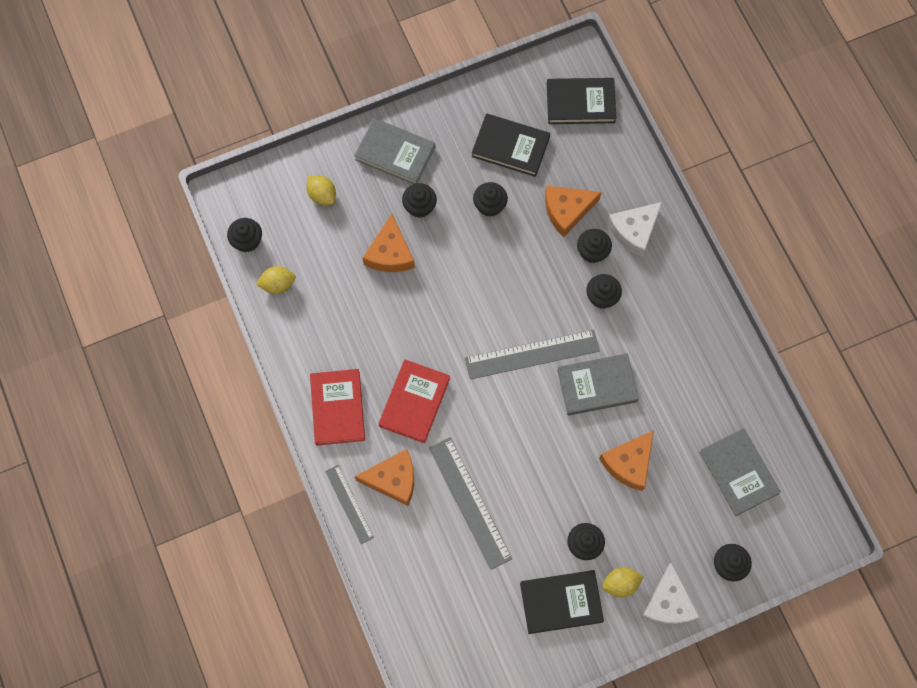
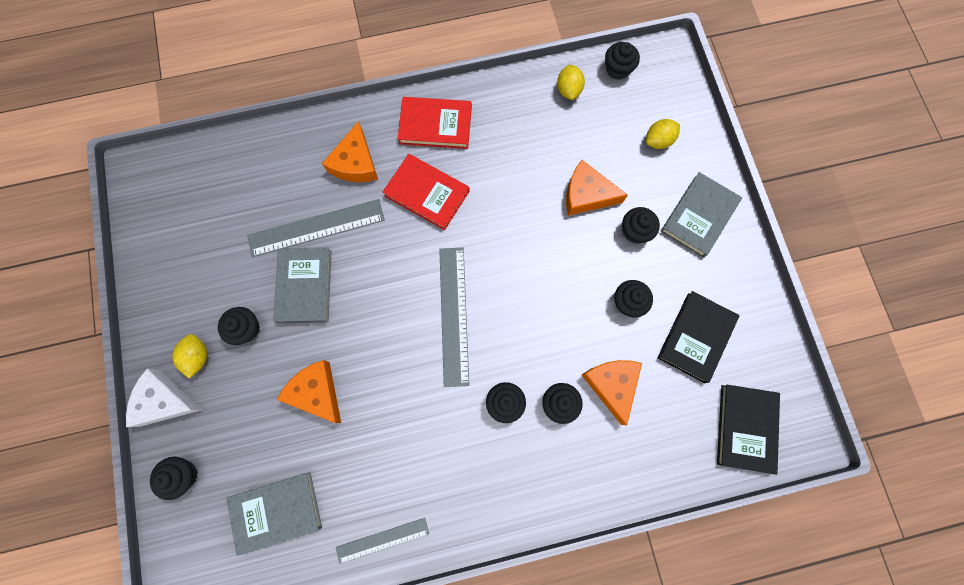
camera: 100 degrees right, 5 degrees up
(349, 504) = (342, 122): grey ruler -> grey ruler (382, 540)
(561, 602) = (198, 295): black book -> none
(597, 386) = (406, 376): grey book -> grey book (304, 286)
(634, 231) = (577, 457): white cheese -> none

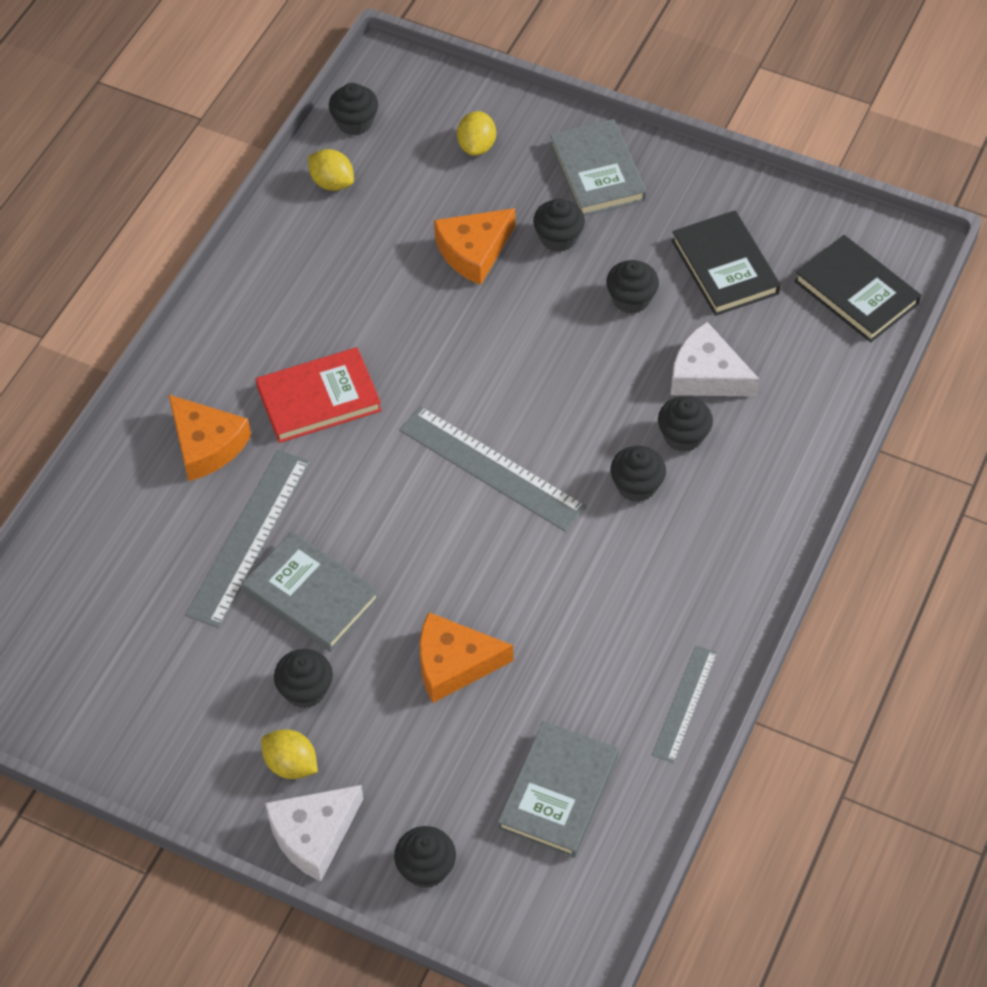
camera: 50 degrees left, 20 degrees down
(435, 125) = (242, 335): red book -> none
(612, 384) = (706, 375): orange cheese -> white cheese

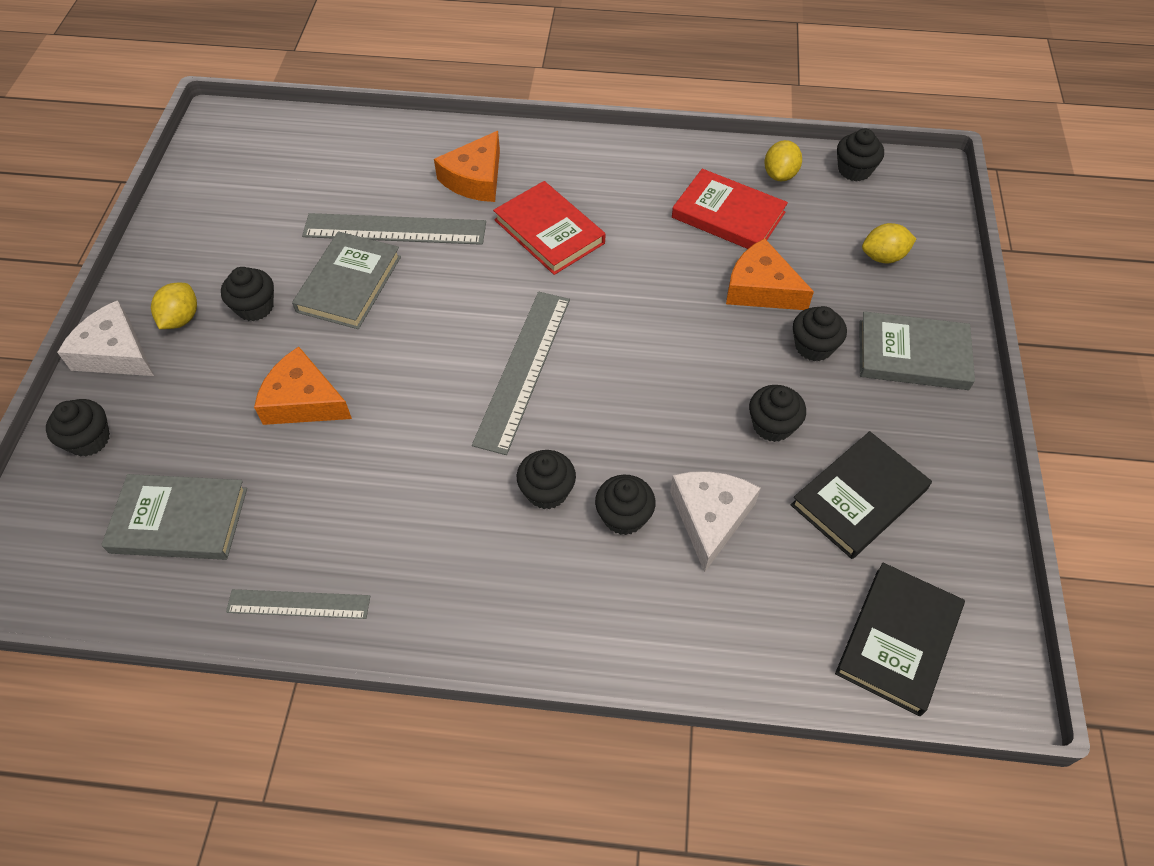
camera: 70 degrees right, 0 degrees up
(367, 243) = (728, 215): none -> red book
(454, 664) = (303, 401): orange cheese -> orange cheese turned 45 degrees counterclockwise
(597, 172) = (913, 355): grey book -> grey book turned 45 degrees clockwise

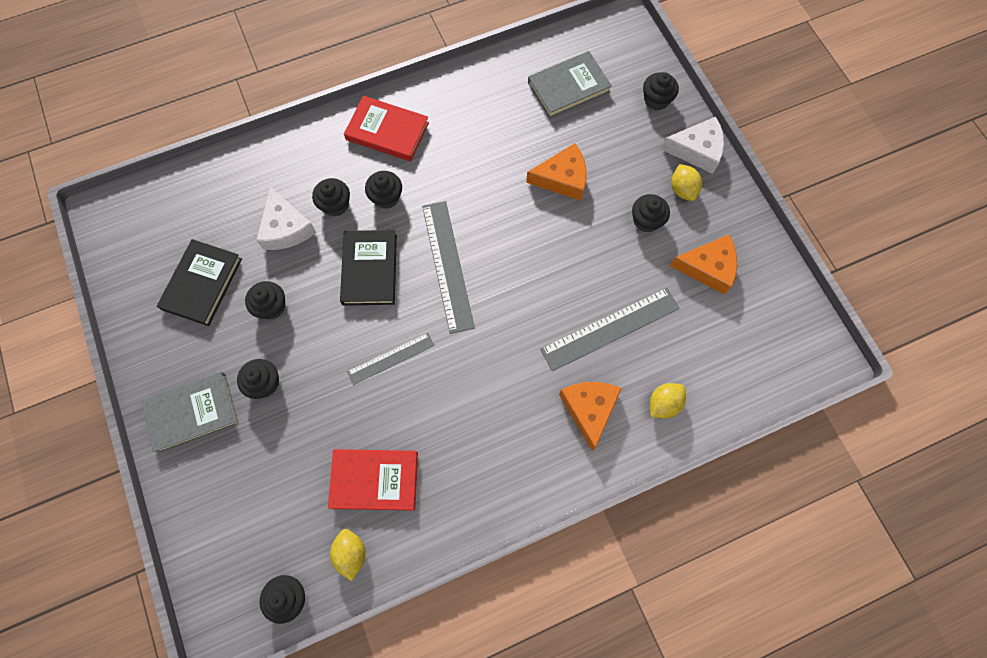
camera: 150 degrees right, 15 degrees up
(298, 604) = (475, 82): grey ruler -> grey ruler (391, 358)
(349, 284) = (603, 268): grey book -> none
(549, 231) = (500, 387): red book -> red book (387, 131)
(761, 288) = (320, 416): orange cheese -> orange cheese (708, 267)
(883, 257) = (237, 501): yellow lemon -> yellow lemon (663, 403)
(898, 640) = (159, 211): black book -> black book (369, 269)

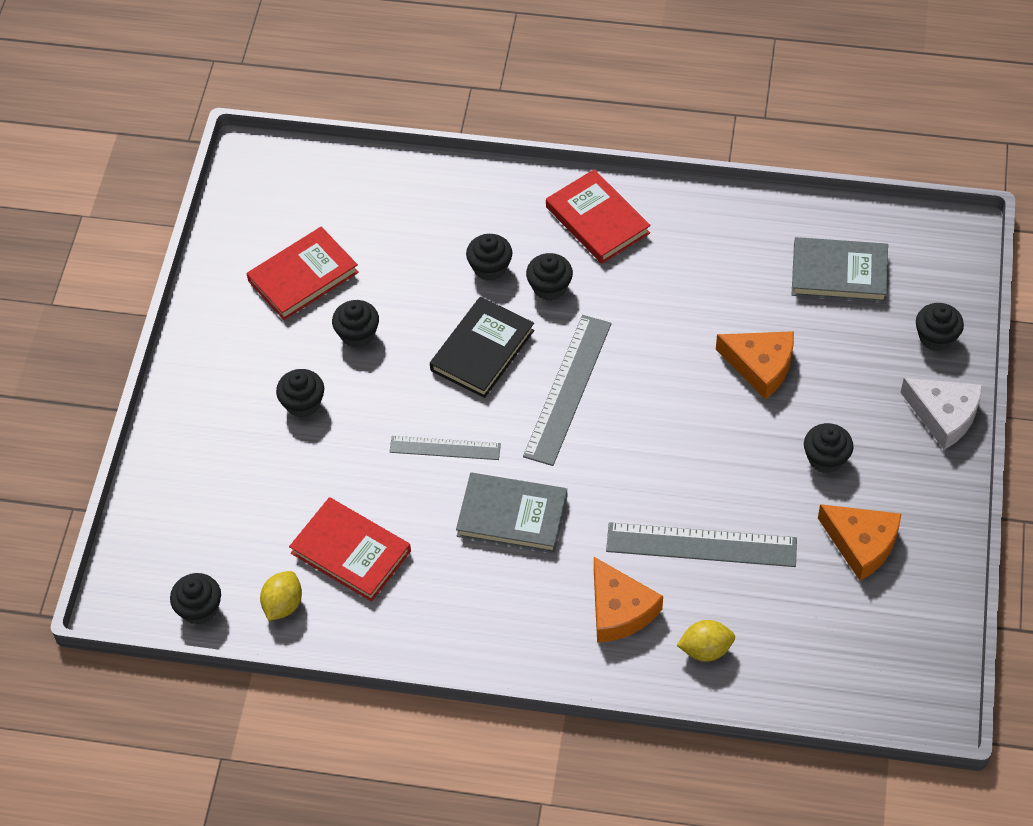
camera: 35 degrees right, 15 degrees down
(192, 412) = (216, 393): grey book -> grey book (512, 516)
(202, 284) = (303, 276): black book -> red book
(286, 228) = (423, 265): white cheese -> none
(589, 409) = (619, 610): orange cheese -> orange cheese turned 120 degrees clockwise
(682, 189) = (893, 448): yellow lemon -> none

